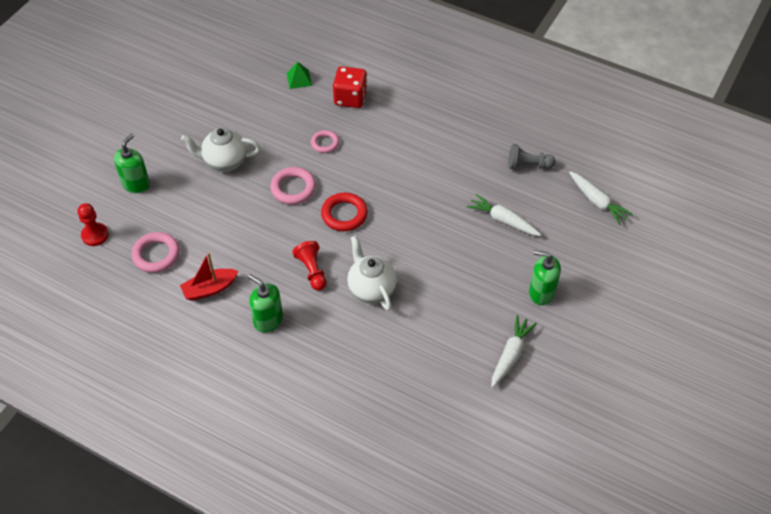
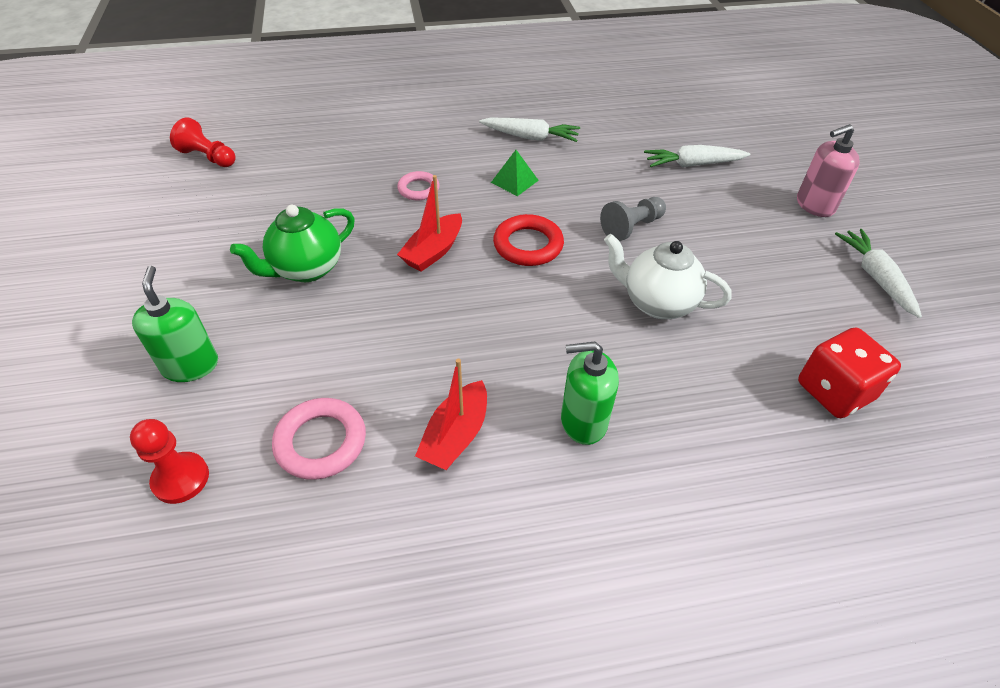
camera: 40 degrees left, 5 degrees down
(224, 161) = (306, 269): white teapot -> green teapot
(293, 188) = (433, 251): pink ring -> red boat
(299, 79) = (314, 145): green pyramid -> green pyramid (514, 181)
(312, 271) = (565, 326): red pawn -> red pawn (208, 157)
(350, 98) = (398, 136): red dice -> red dice (834, 391)
(528, 165) = (650, 111): grey pawn -> grey pawn (631, 227)
(541, 293) = (814, 205): green soap dispenser -> pink soap dispenser
(597, 202) = (746, 110): white carrot -> white carrot (530, 137)

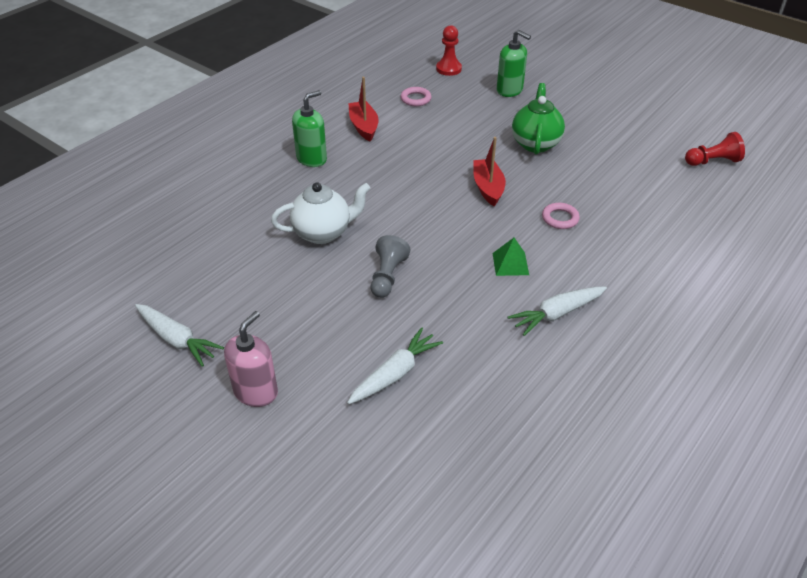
camera: 140 degrees right, 5 degrees down
(321, 442) = (415, 99): pink ring -> pink ring, size x0.65
(528, 245) = (440, 223): red ring -> none
(834, 391) = (183, 239): red dice -> none

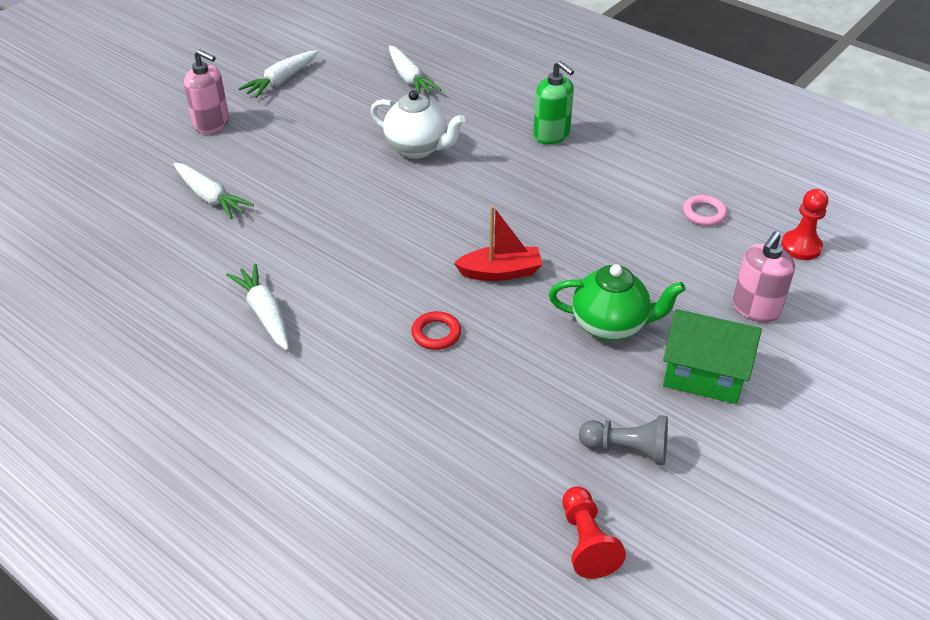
camera: 90 degrees right, 0 degrees up
(200, 240) = (410, 79): none -> white carrot
(323, 233) = (417, 148): white teapot -> white teapot turned 45 degrees counterclockwise
(364, 126) = (625, 170): red boat -> none
(387, 276) = (344, 192): grey pawn -> grey pawn (627, 449)
(509, 90) = (755, 309): green soap dispenser -> pink soap dispenser
(510, 264) = (353, 282): green pyramid -> none
(560, 218) = (436, 334): pink ring -> red ring
(572, 113) = (703, 375): none -> green house

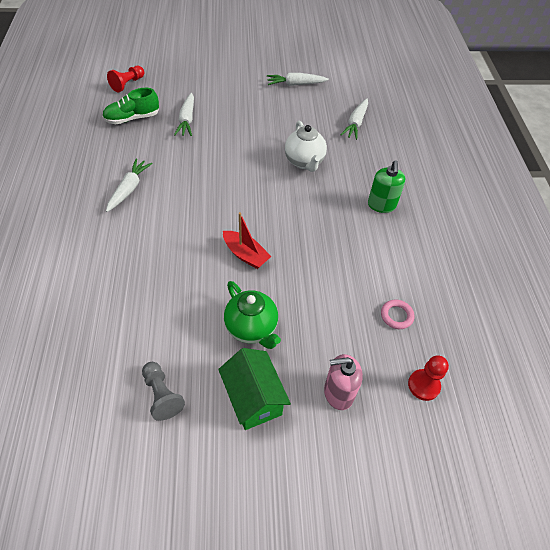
camera: 45 degrees right, 10 degrees up
(133, 243) = (132, 118): none -> green shoe
(212, 124) = (237, 85): pink soap dispenser -> none
(436, 334) = (174, 258): red ring -> none
(586, 542) = (79, 417): red pawn -> red pawn (127, 84)

